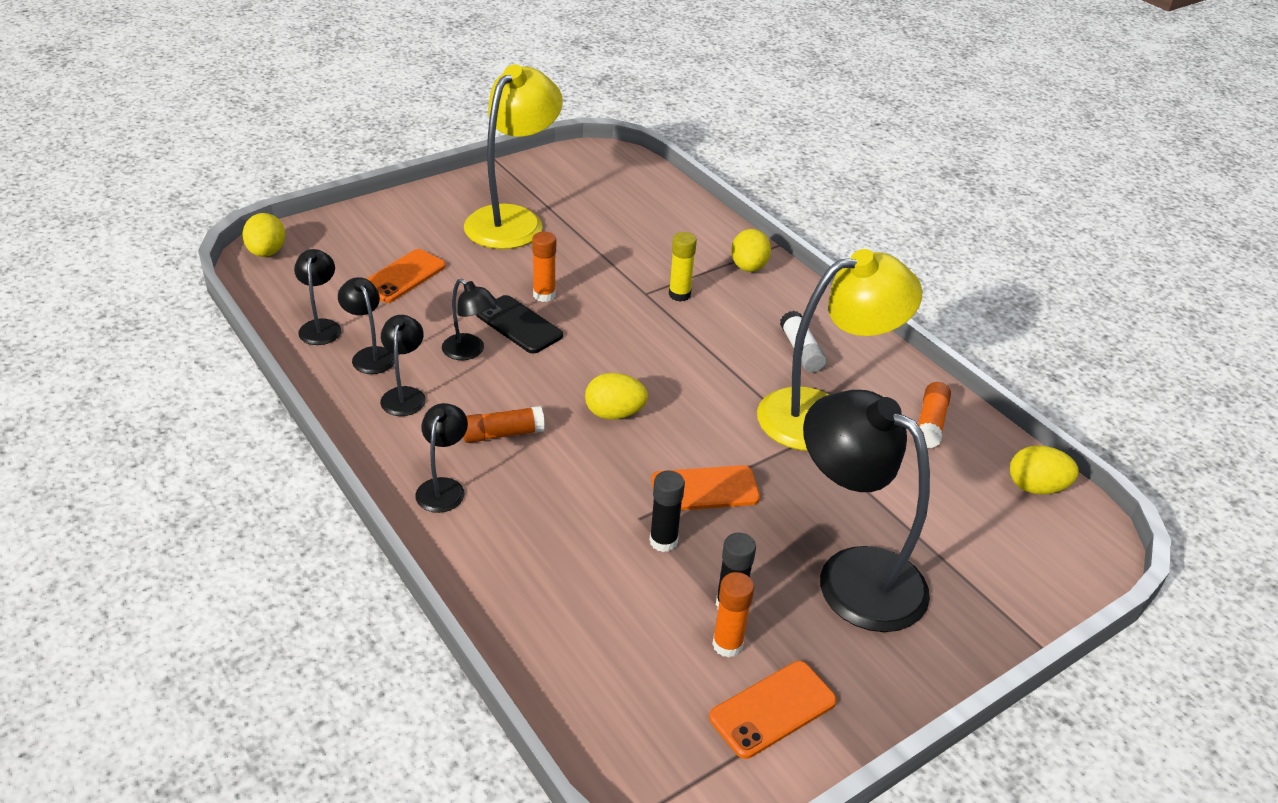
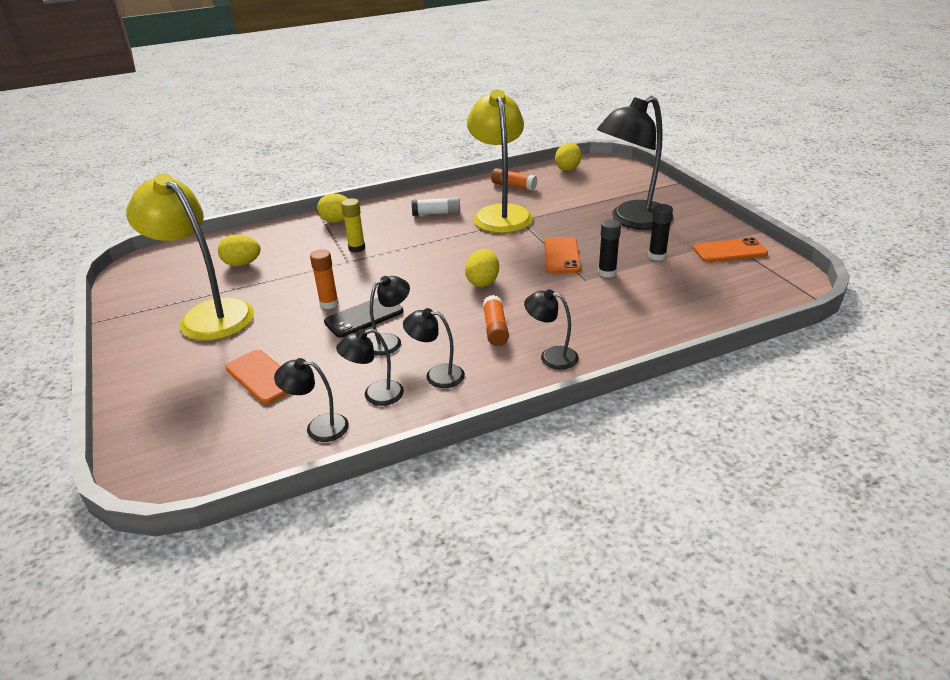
camera: 75 degrees left, 5 degrees down
(267, 252) = (161, 474): yellow egg -> yellow egg (242, 264)
(727, 644) = (687, 259): orange glue stick -> none
(773, 709) = (729, 251): orange phone -> orange phone turned 75 degrees counterclockwise

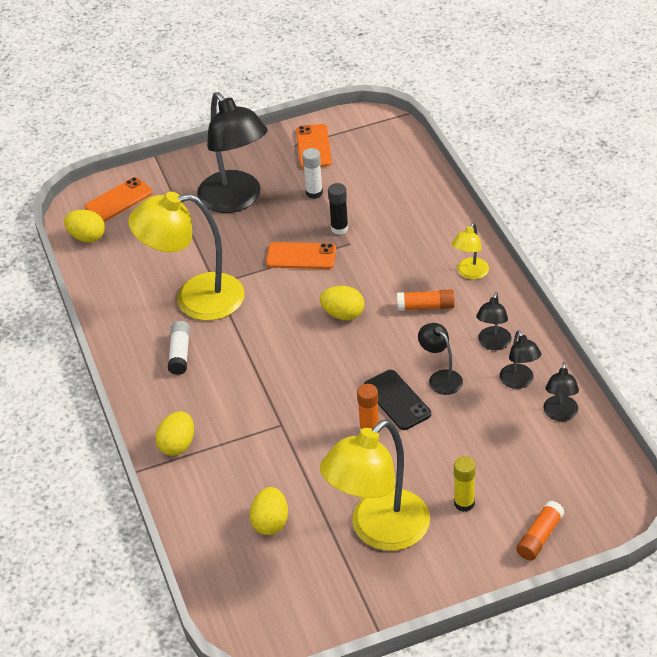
camera: 85 degrees left, 10 degrees up
(262, 377) = (490, 464): orange phone -> orange phone (118, 200)
(357, 248) = (252, 419): yellow glue stick -> yellow glue stick (464, 503)
(513, 186) = (123, 286): orange glue stick -> orange glue stick (539, 537)
(551, 356) = (470, 273): black lamp -> yellow lamp
(657, 256) = (314, 193): black glue stick -> white glue stick

